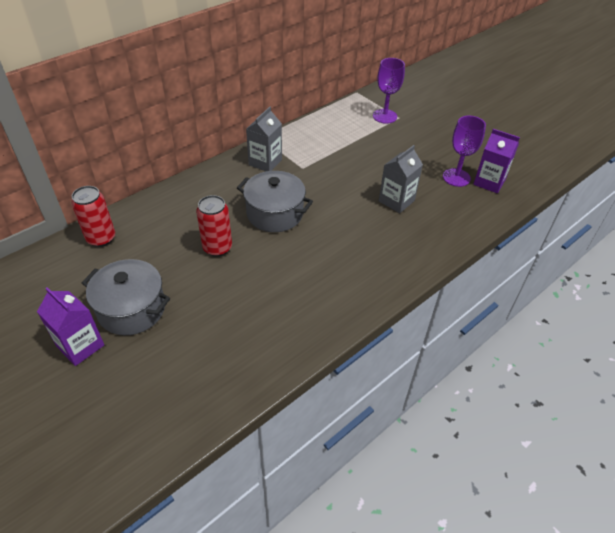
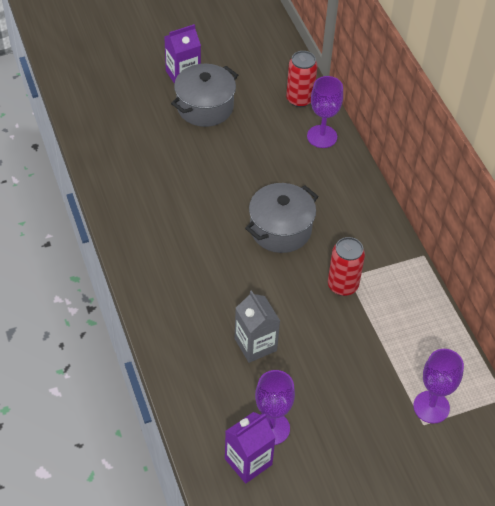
camera: 110 degrees right, 5 degrees up
(150, 212) = (322, 136): none -> purple goblet
(217, 248) = (251, 174): red can -> red can (342, 285)
(265, 162) = (371, 245): grey carton -> none

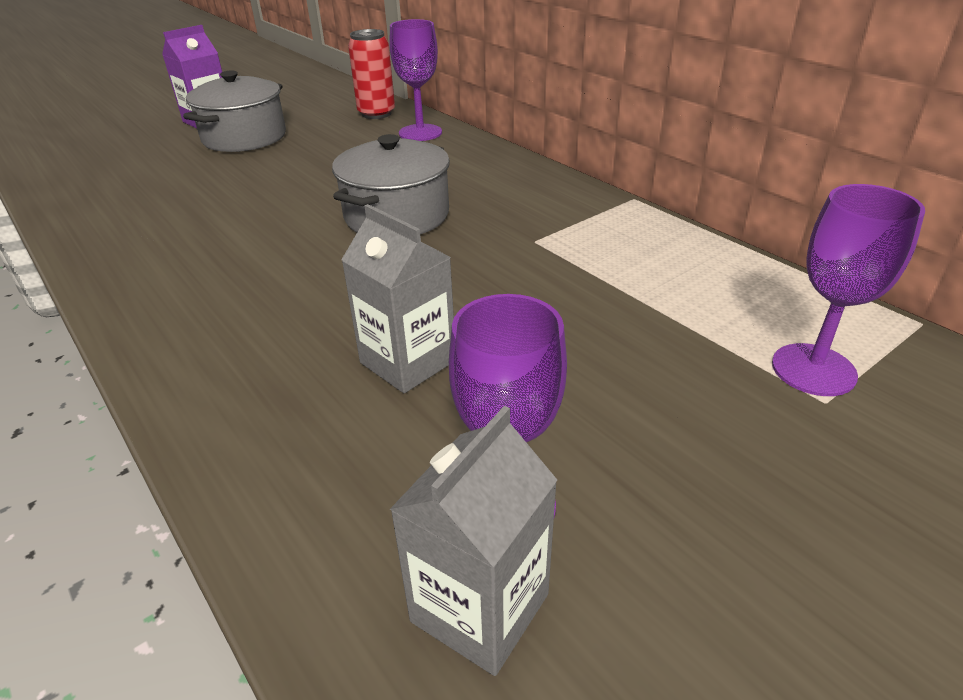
camera: 15 degrees left, 15 degrees down
(248, 461) = (480, 607): purple carton -> grey carton
(342, 285) = (532, 251): red can -> none

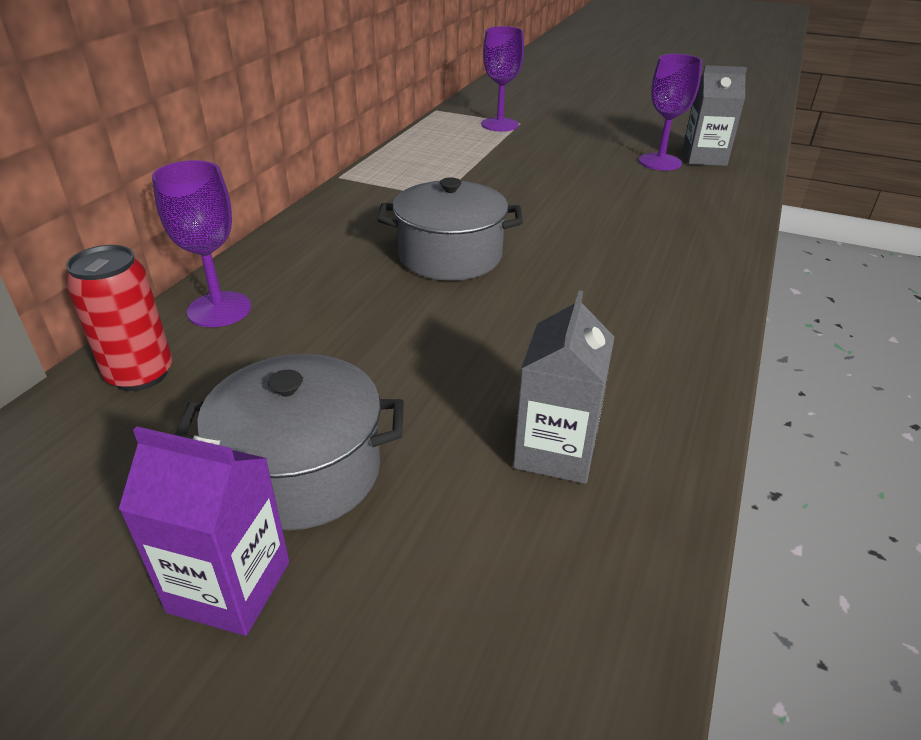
camera: 120 degrees left, 0 degrees up
(408, 362) = (613, 200): grey carton -> grey carton (555, 451)

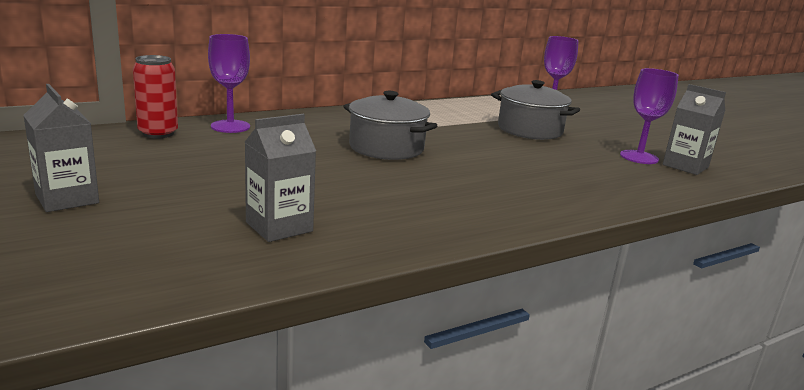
camera: 35 degrees right, 15 degrees down
(229, 586) = (67, 199): purple carton -> grey carton
(302, 471) = (157, 183): grey pot -> grey pot (530, 130)

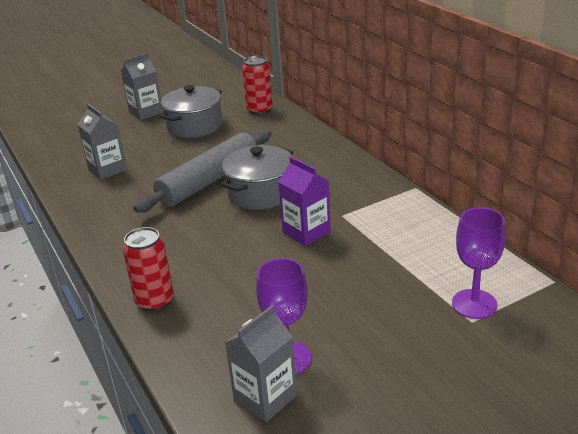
camera: 95 degrees right, 10 degrees up
(230, 126) = (287, 128): purple goblet -> none
(348, 167) = (209, 181): none -> grey rolling pin
(464, 138) = (306, 232): none -> purple carton
(530, 130) = (360, 278): grey pot -> grey pot (194, 126)
(593, 198) = (155, 301): none -> red can

